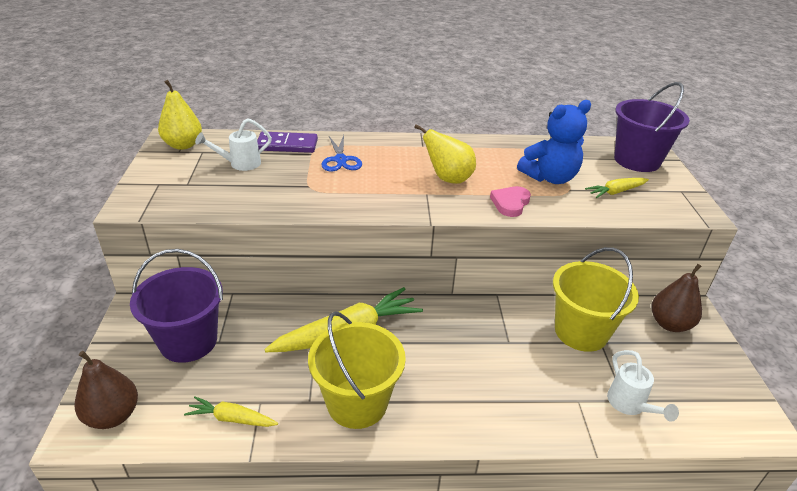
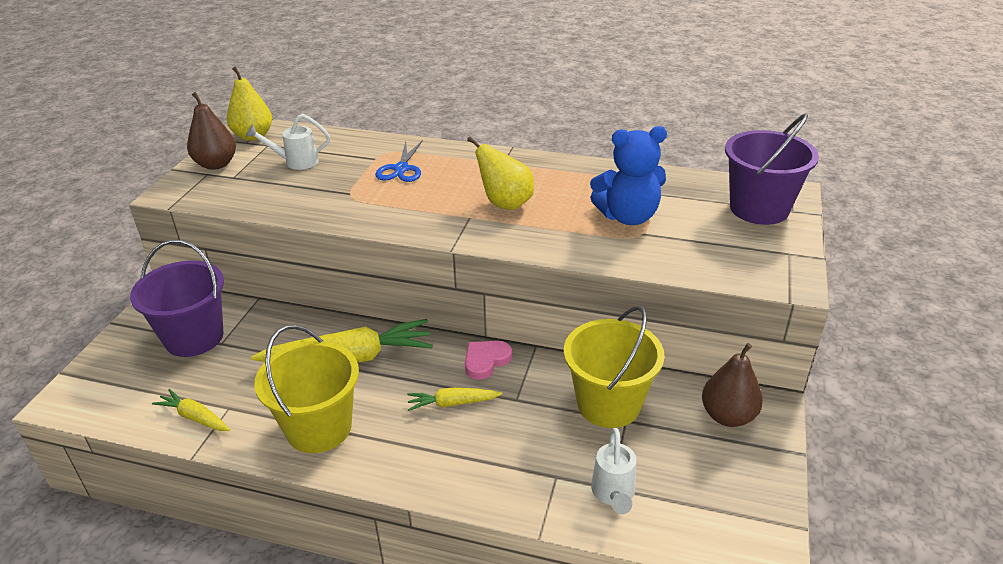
camera: 20 degrees right, 0 degrees up
(113, 416) = (96, 392): brown pear -> brown pear (216, 164)
(287, 145) = (356, 146): purple domino -> none
(510, 203) = (557, 240): pink heart -> pink heart (486, 361)
(615, 192) = (699, 243): yellow carrot -> yellow carrot (452, 403)

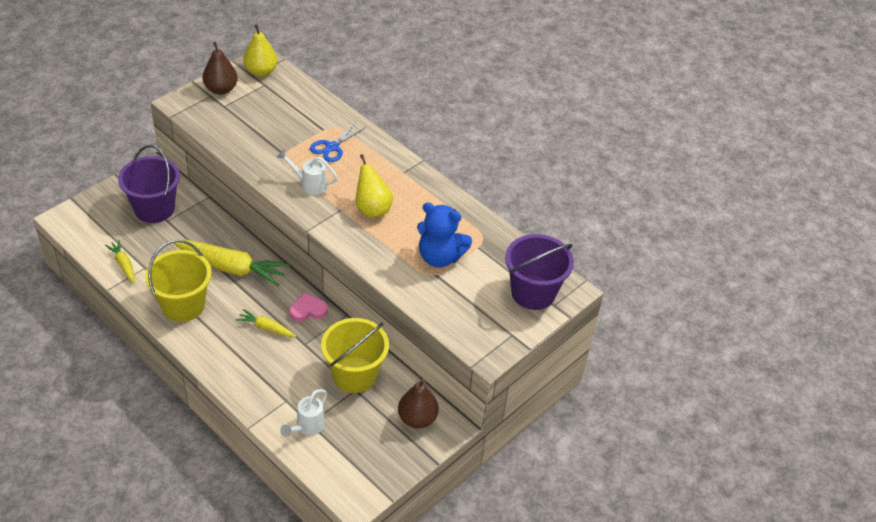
camera: 25 degrees right, 10 degrees up
(295, 162) = (270, 110): white watering can -> white watering can (309, 184)

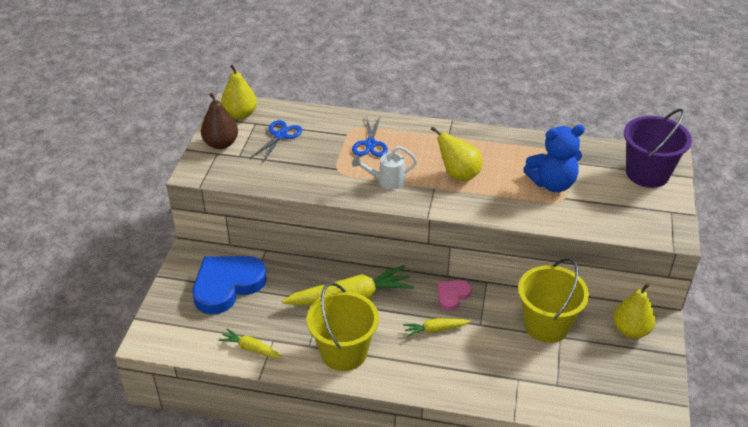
camera: 30 degrees left, 5 degrees down
(154, 209) = (227, 285): purple bucket -> blue heart
(271, 104) = (280, 135): none -> blue scissors
(307, 427) = (559, 390): white watering can -> none
(417, 419) = (630, 330): brown pear -> yellow pear

